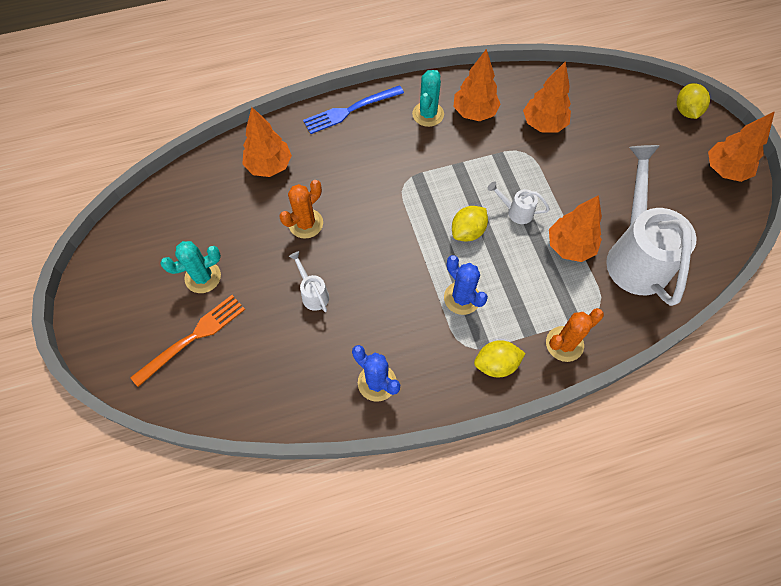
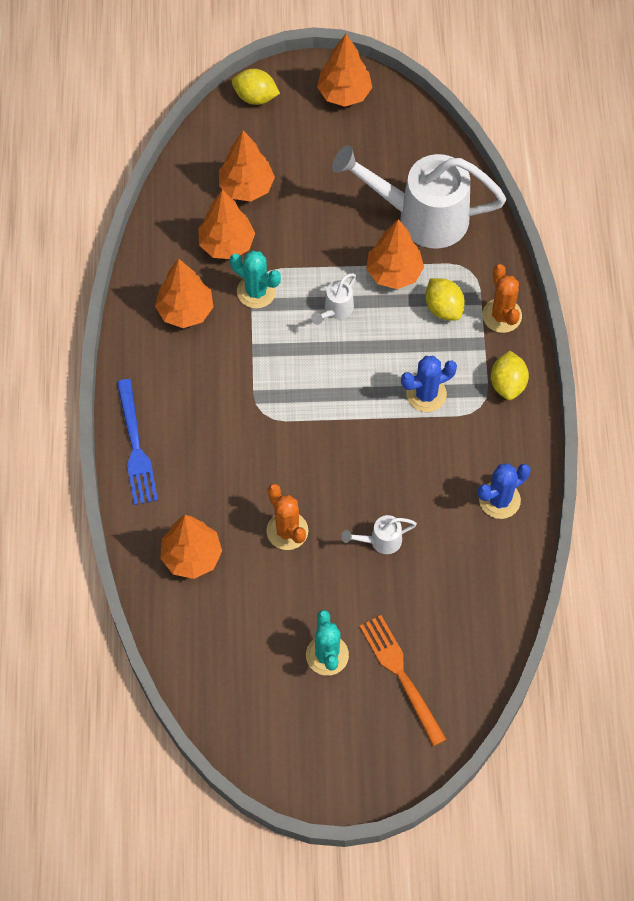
camera: 75 degrees left, 0 degrees up
(428, 114) = (171, 362): turquoise cactus -> turquoise cactus (256, 291)
(468, 231) = (347, 365): yellow lemon -> yellow lemon (443, 308)
(600, 125) = (246, 187): none -> orange tree

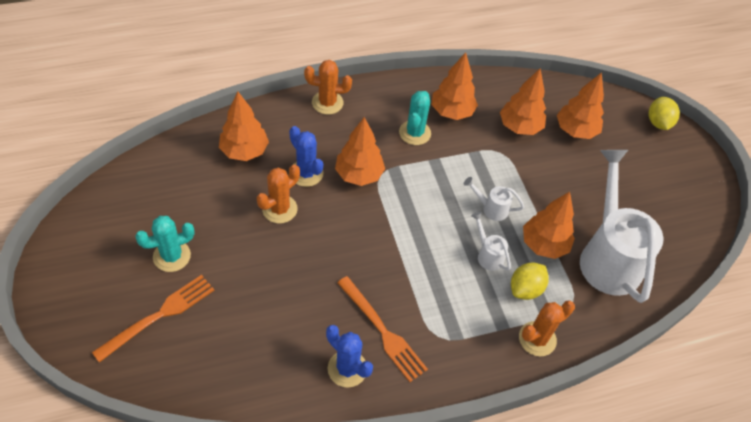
camera: 70 degrees right, 10 degrees down
(136, 448) = (327, 103): blue fork -> orange cactus
(256, 291) = (486, 152): turquoise cactus -> turquoise cactus (415, 133)
(344, 93) = (695, 180): orange tree -> orange tree (359, 175)
(380, 541) = (284, 277): white watering can -> white watering can (487, 254)
(426, 394) = (435, 289): blue cactus -> blue cactus (306, 173)
(465, 457) = (383, 332): none -> orange fork
(507, 384) = (468, 356): yellow lemon -> none

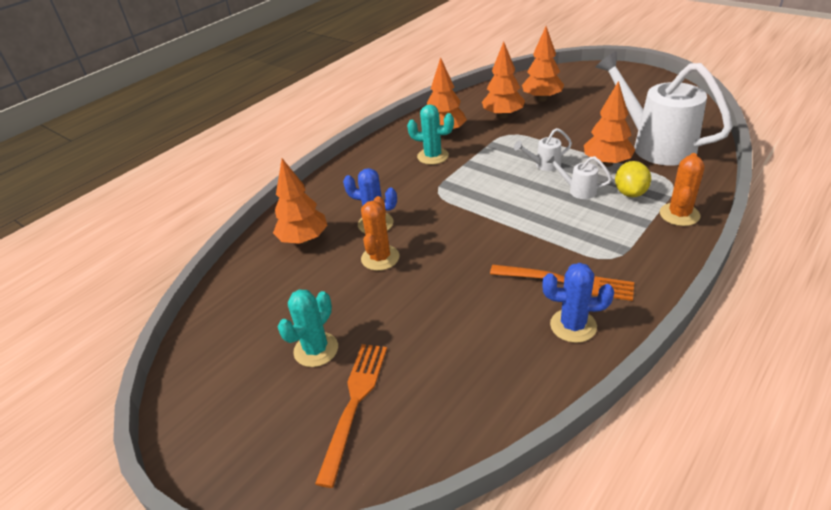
camera: 25 degrees left, 15 degrees down
(327, 103) = (342, 175): orange cactus -> none
(359, 175) = (420, 201): orange tree -> none
(415, 133) = (433, 156): turquoise cactus -> turquoise cactus turned 60 degrees counterclockwise
(658, 123) = (586, 70): yellow lemon -> none

